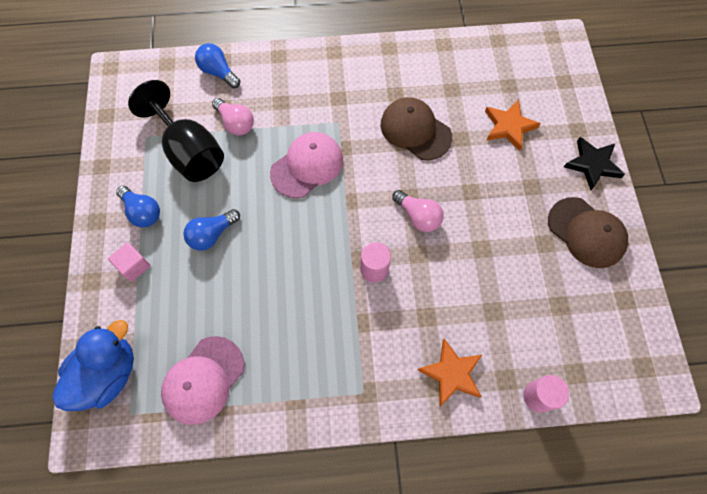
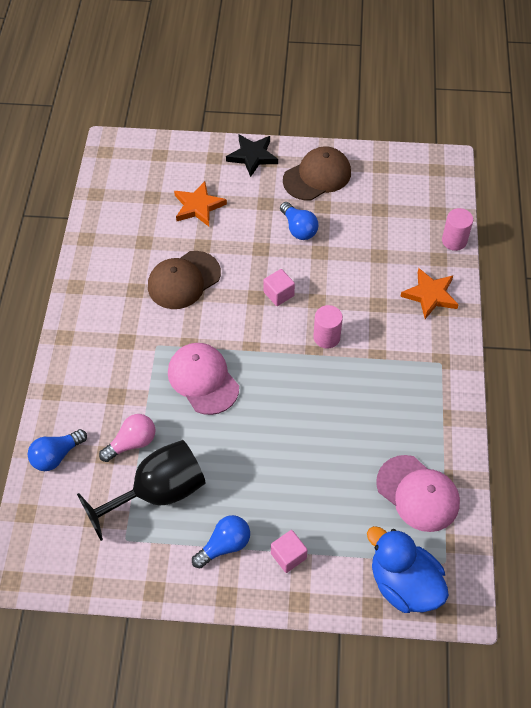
camera: 80 degrees left, 10 degrees down
(212, 235) = (265, 476): blue light bulb -> blue light bulb (298, 228)
(418, 216) = (278, 294): pink light bulb -> pink cube

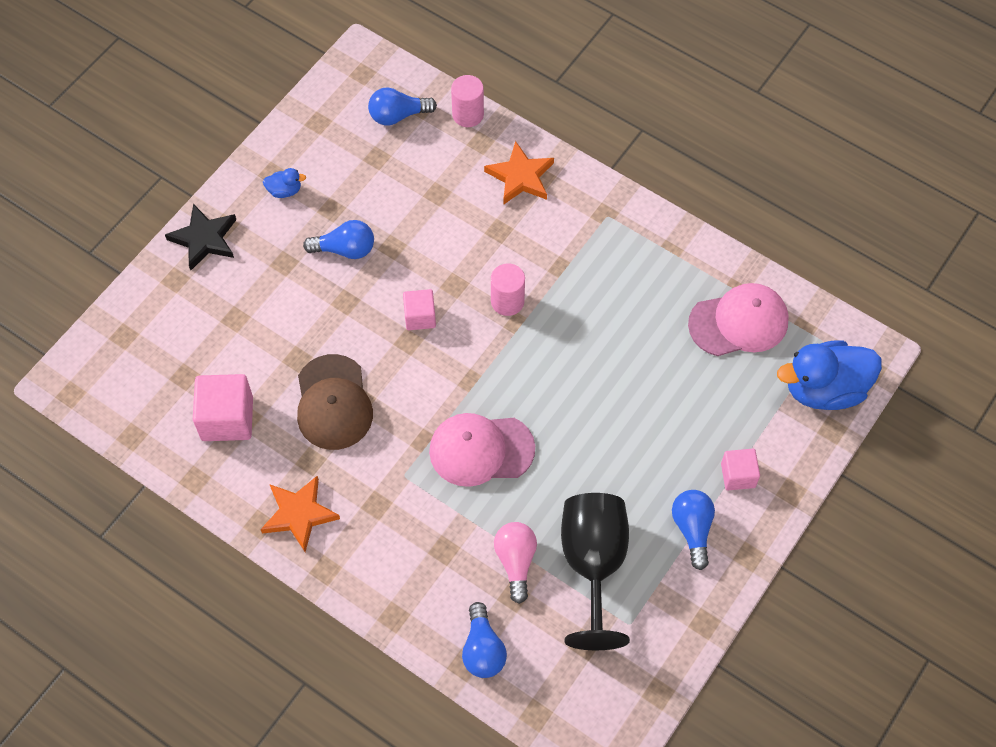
camera: 60 degrees left, 5 degrees up
(137, 232) = (227, 418): none -> pink cube
(198, 206) = (237, 334): orange star -> orange star (299, 514)
(317, 176) = (285, 190): brown cap -> blue duck
(421, 204) = (398, 115): none -> blue light bulb

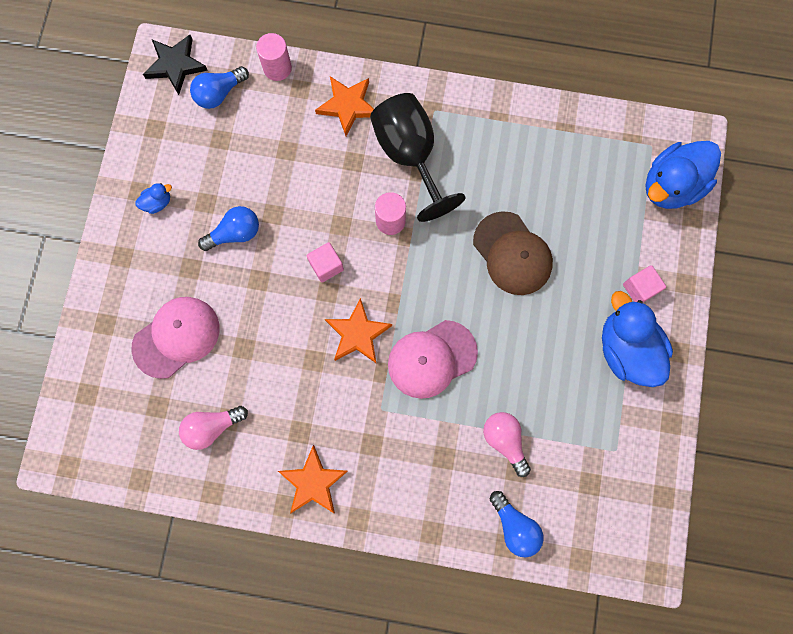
camera: 25 degrees left, 15 degrees up
(204, 239) = (111, 276): black star -> black star (175, 65)
(227, 418) = (212, 427): pink cube -> pink light bulb
(333, 403) = (293, 373): brown cap -> brown cap (512, 254)
(418, 394) = (358, 334): none -> orange star
(593, 565) = (565, 415): black goblet -> black goblet (410, 155)
(692, 529) = (626, 349): blue light bulb -> blue duck
(739, 322) = (580, 158): pink cap -> pink cap (176, 337)

